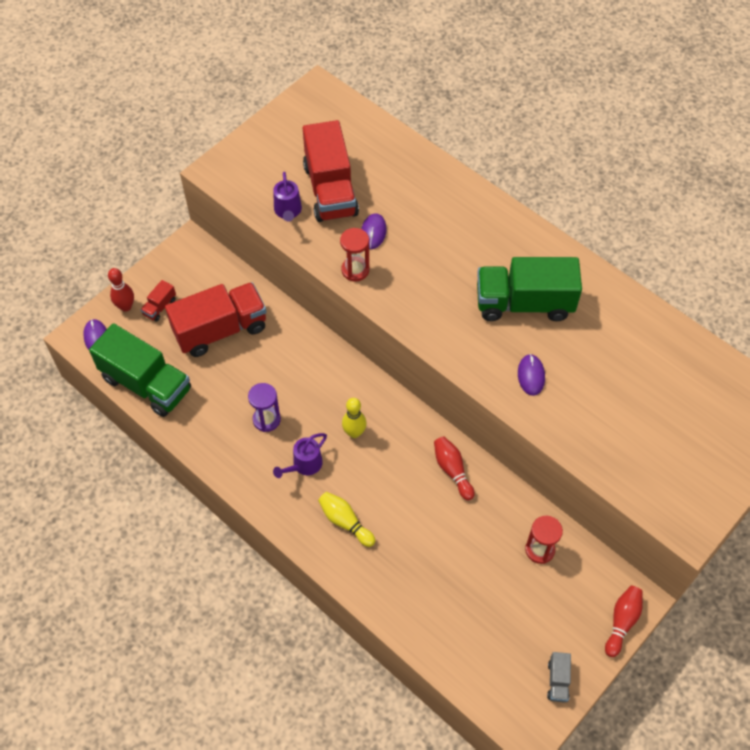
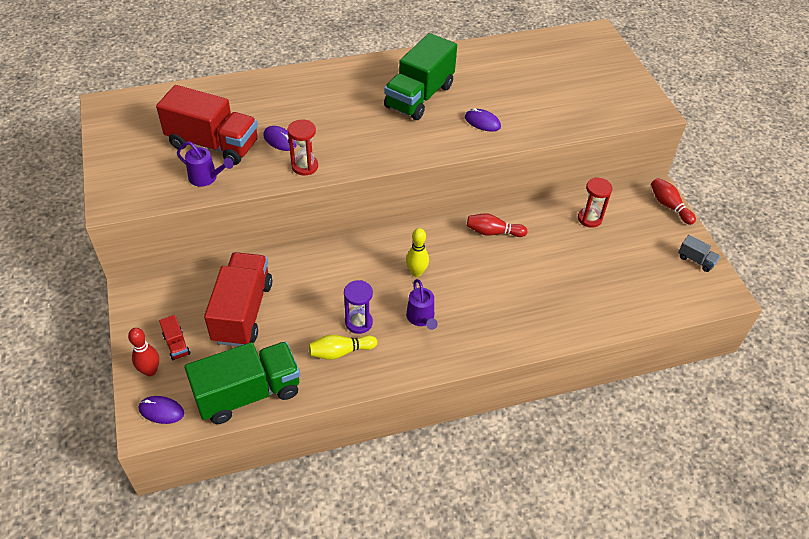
camera: 60 degrees left, 10 degrees down
(345, 522) = (492, 317): yellow bowling pin -> yellow bowling pin (340, 352)

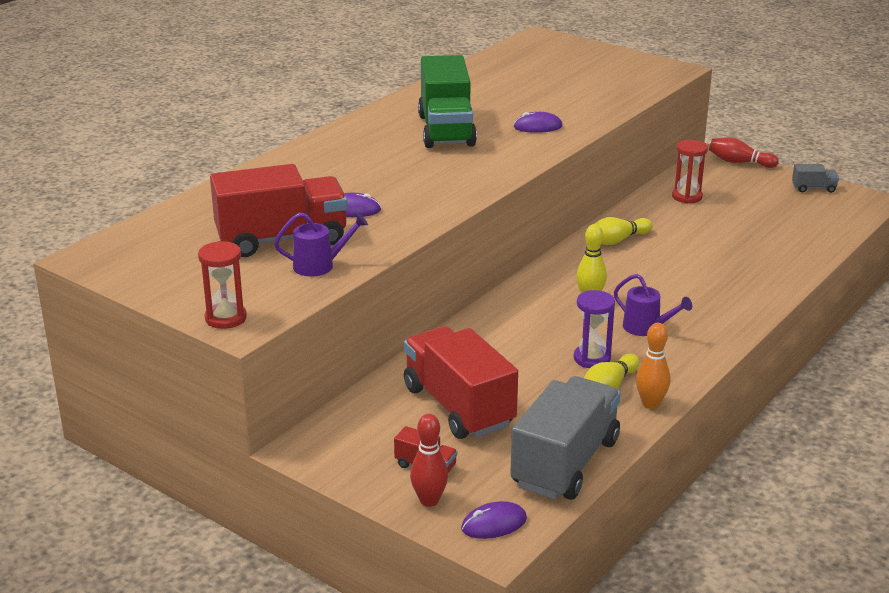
camera: 35 degrees left, 20 degrees down
(248, 393) = (565, 463): green truck -> grey truck
(305, 166) = (414, 218): red hourglass -> red hourglass (225, 318)
(349, 381) = (650, 404): none -> orange bowling pin
(493, 232) = (617, 240): red bowling pin -> yellow bowling pin

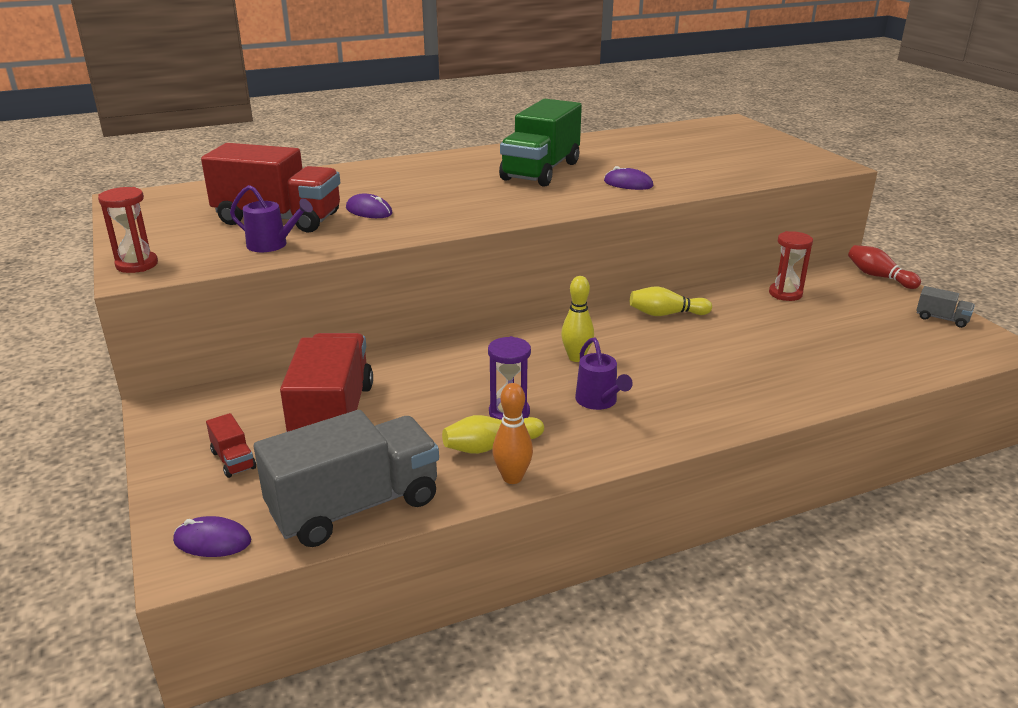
camera: 30 degrees right, 0 degrees up
(429, 500) = (192, 493): red bowling pin -> none

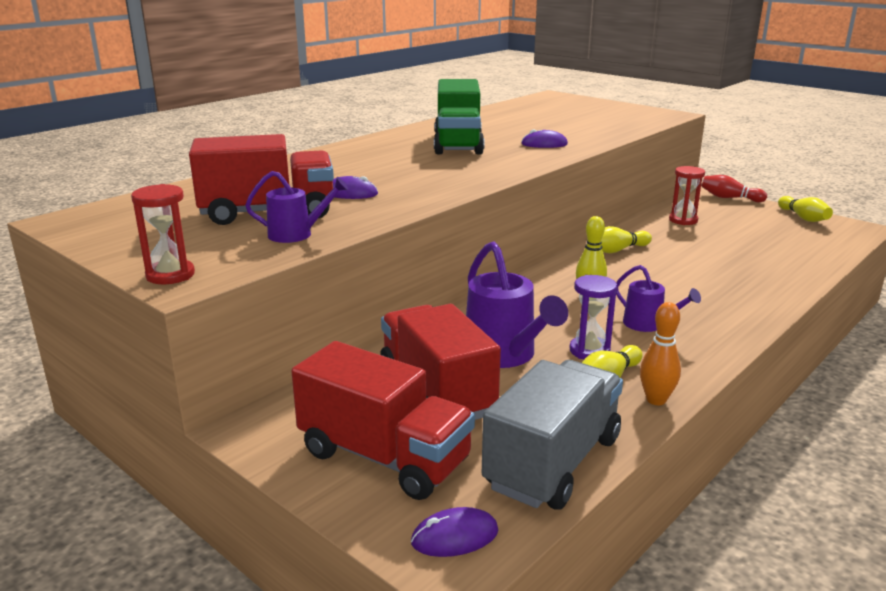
camera: 25 degrees left, 5 degrees down
(233, 460) = (384, 457): red truck -> red truck, size x2.39
(428, 397) = (505, 355): none -> purple watering can
(941, 319) = (803, 218): grey truck -> yellow bowling pin

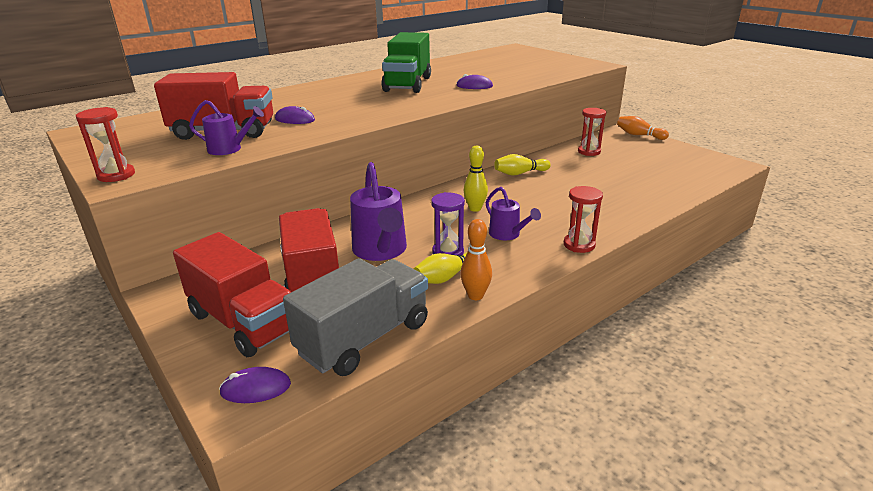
camera: 10 degrees right, 5 degrees up
(729, 198) = (639, 135): red bowling pin -> orange bowling pin
(740, 331) = (579, 245): none -> red hourglass
(803, 218) = (691, 154): yellow bowling pin -> none

